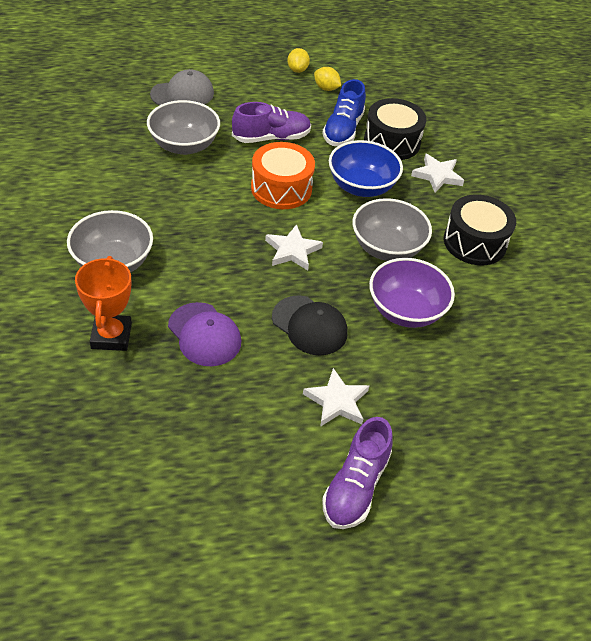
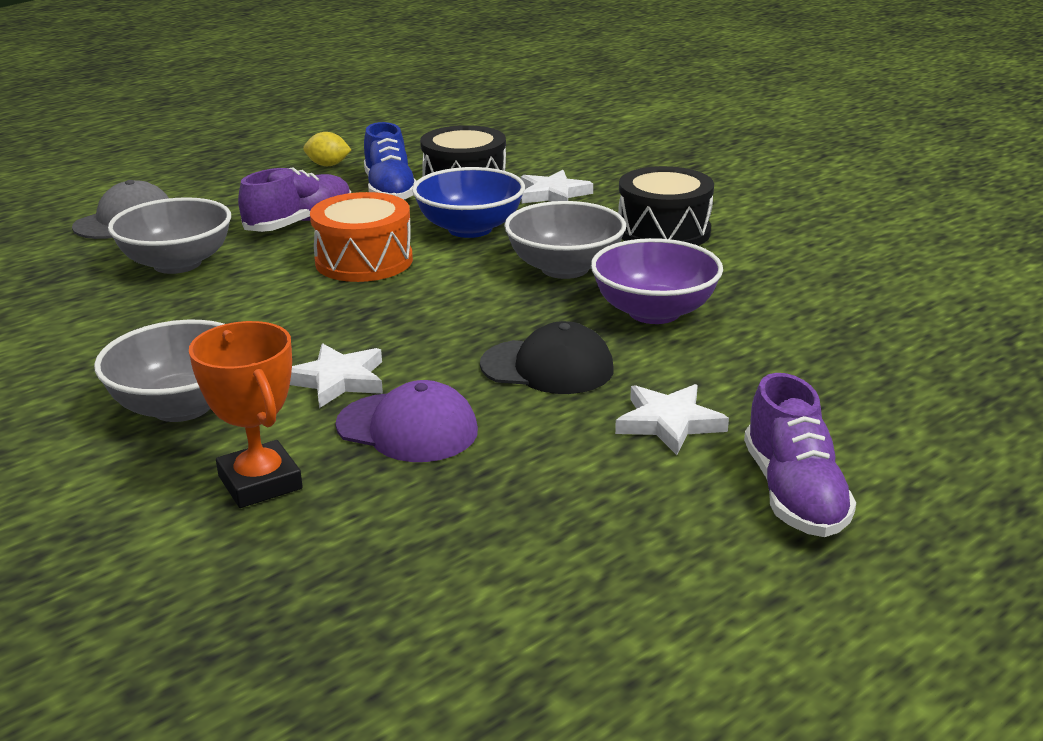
camera: 25 degrees left, 20 degrees down
(292, 250) = (443, 309): white star -> white star (338, 380)
(297, 70) = (271, 160): yellow lemon -> none

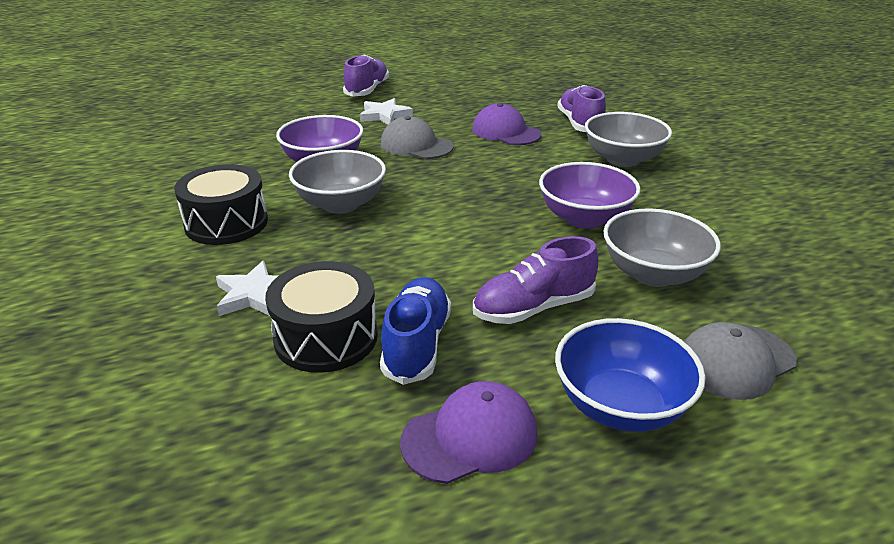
camera: 160 degrees left, 5 degrees up
(251, 303) = (584, 218): none -> purple bowl
(260, 482) = (579, 124): orange trophy -> purple shoe
(328, 165) = (470, 437): yellow lemon -> purple cap
(338, 380) = (534, 158): white star -> none
(364, 261) = (487, 243): orange drum -> none
(470, 229) = (376, 261): blue bowl -> blue bowl (620, 406)
(547, 367) = (416, 145): black cap -> grey cap

